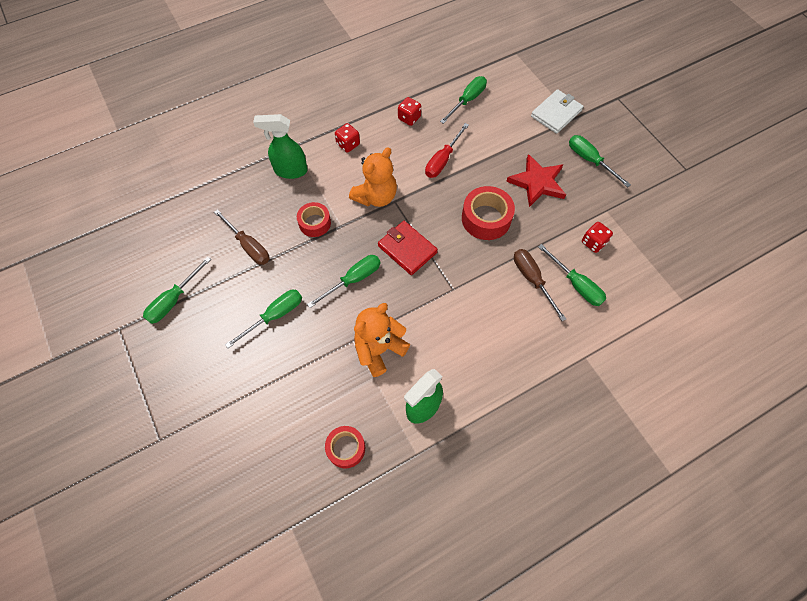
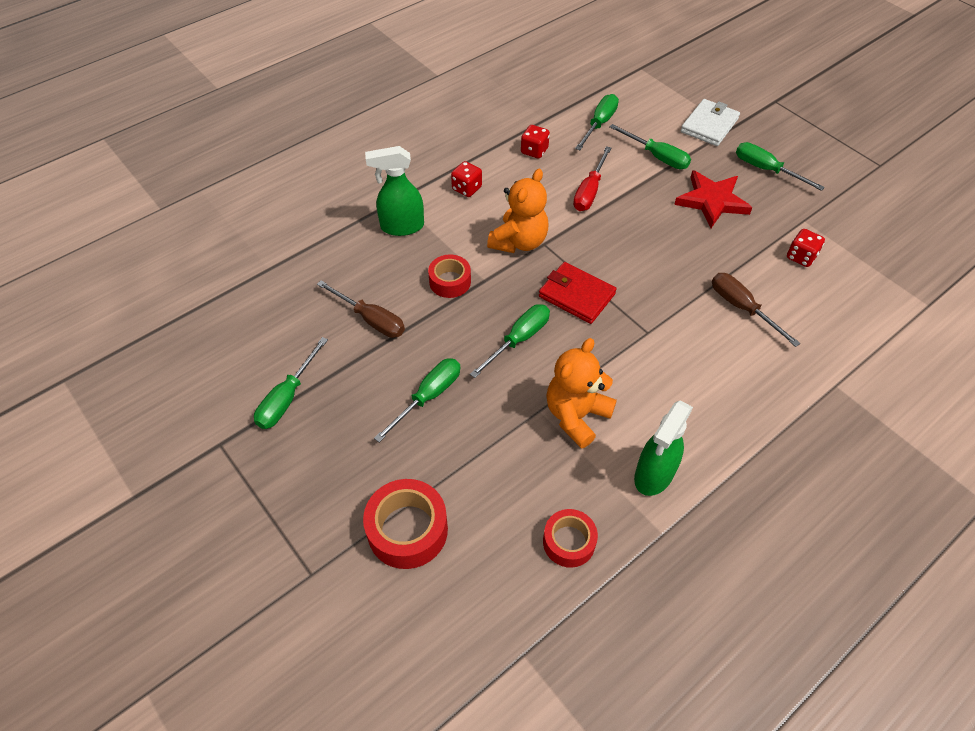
camera: 10 degrees left, 10 degrees down
(486, 218) = (663, 248): red tape -> red tape (407, 530)
(576, 284) = (796, 306): green screwdriver -> green screwdriver (657, 157)

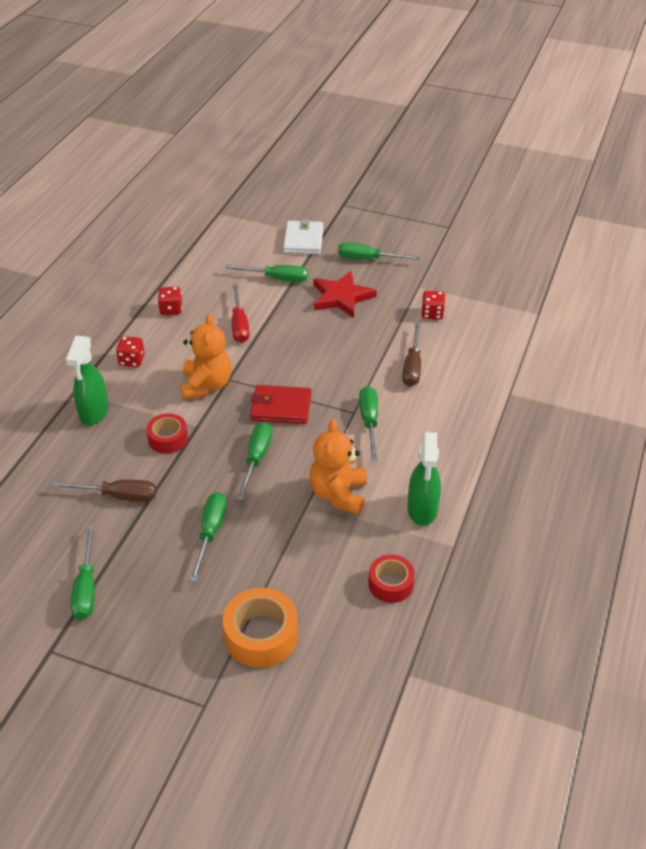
camera: 30 degrees left, 10 degrees down
(401, 227) = (94, 412): green spray bottle -> green spray bottle turned 45 degrees counterclockwise
(407, 530) = (261, 635): red tape -> orange tape
(599, 124) = (213, 269): green screwdriver -> green screwdriver (369, 421)
(742, 308) = (412, 366): brown screwdriver -> brown screwdriver turned 105 degrees counterclockwise

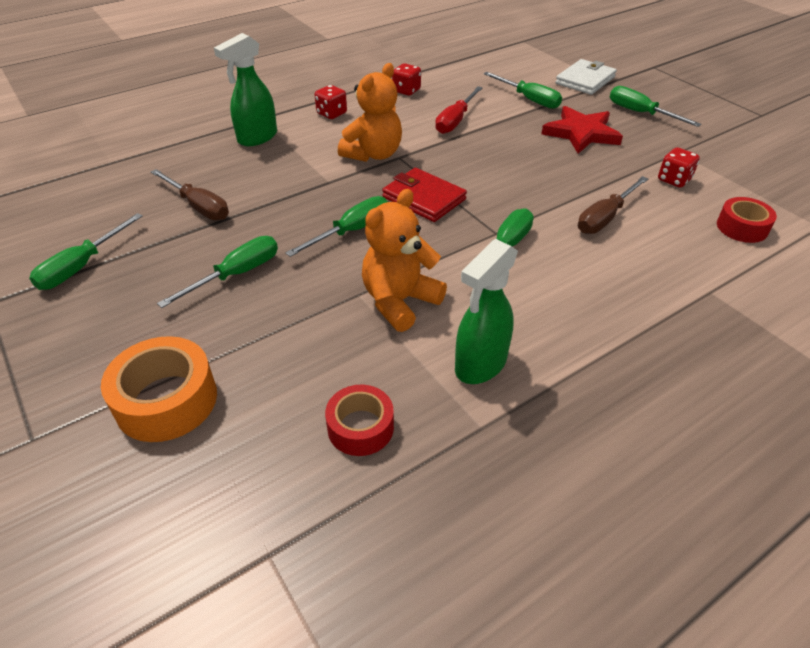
camera: 35 degrees right, 0 degrees up
(168, 439) = (292, 181): red tape -> red tape (742, 227)

